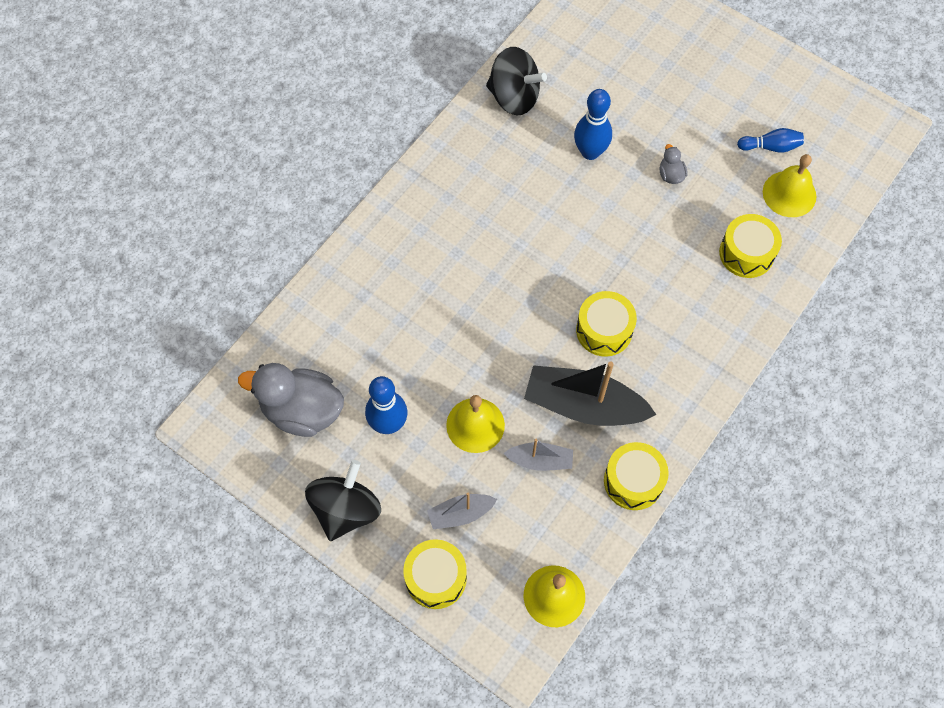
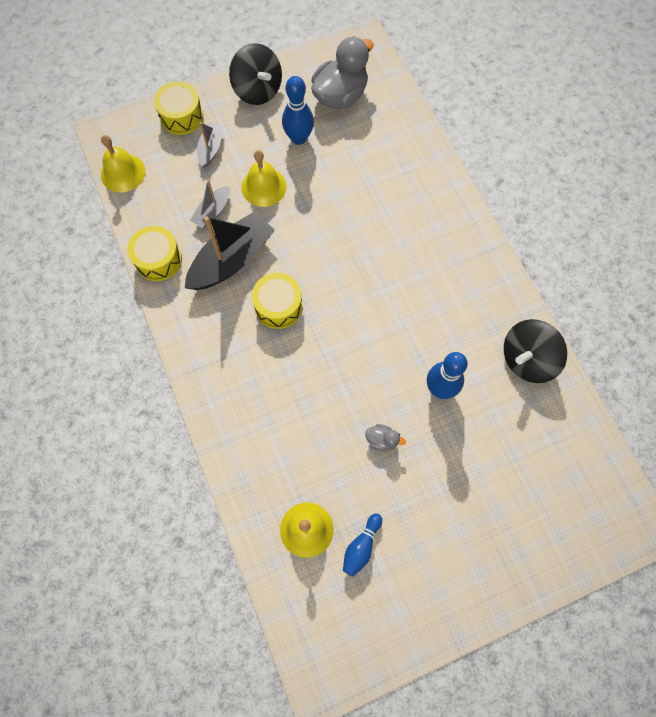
camera: 120 degrees right, 5 degrees up
(746, 253) = (275, 453): yellow drum -> none

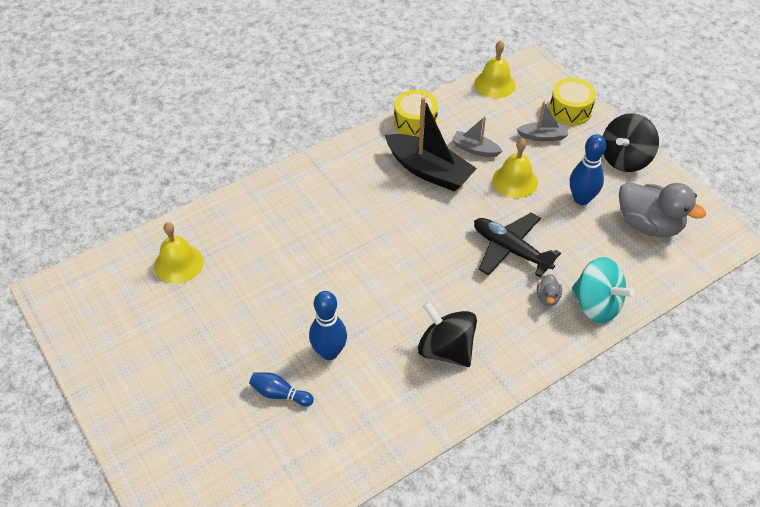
camera: 80 degrees right, 20 degrees down
(278, 306) = (390, 211): yellow drum -> none
(348, 210) = (510, 250): none -> black plane
(361, 546) = (165, 306): blue bowling pin -> blue bowling pin (279, 394)
(382, 440) = (268, 309): grey duck -> grey duck (547, 298)
(420, 159) = (596, 305): none -> turquoise spinning top
(527, 359) = (377, 431): black spinning top -> black spinning top (446, 349)

